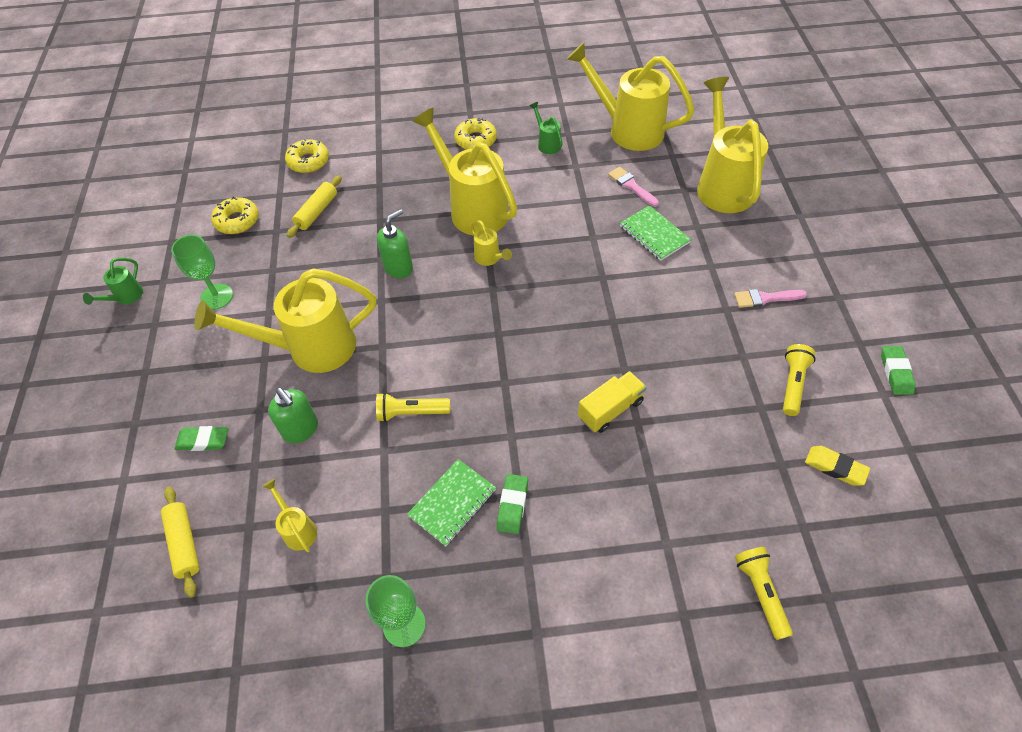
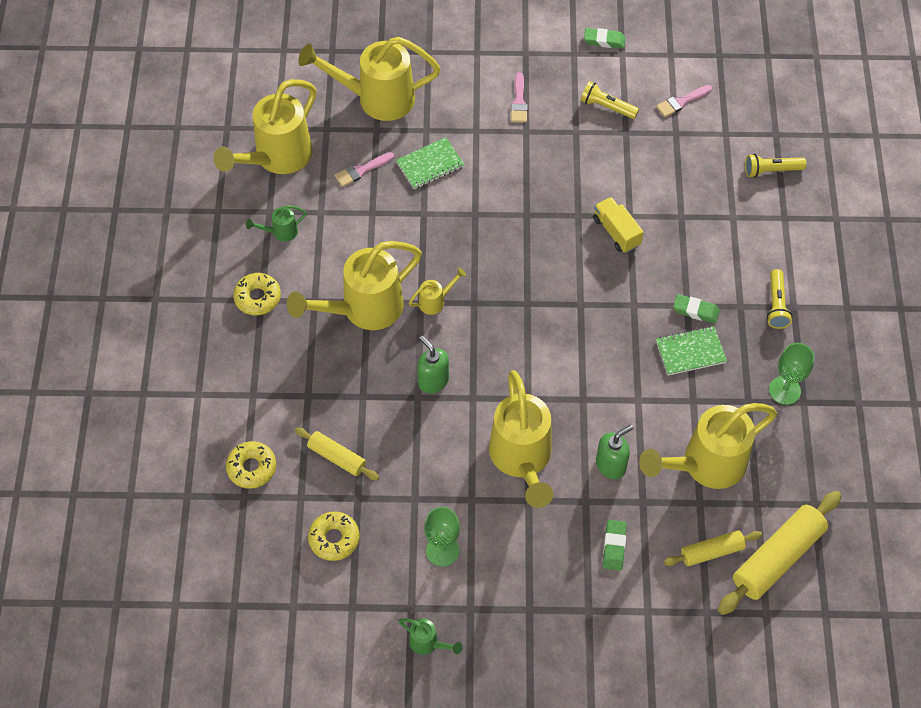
camera: 85 degrees left, 5 degrees up
(166, 623) = (777, 558): none -> yellow rolling pin
(297, 529) = (704, 465): yellow watering can -> yellow watering can, size x2.33
(411, 413) = (603, 377): yellow flashlight -> yellow flashlight (776, 305)
(452, 503) = (690, 352): green notebook -> green notebook turned 60 degrees counterclockwise
(835, 467) = (681, 102): yellow eraser -> pink brush

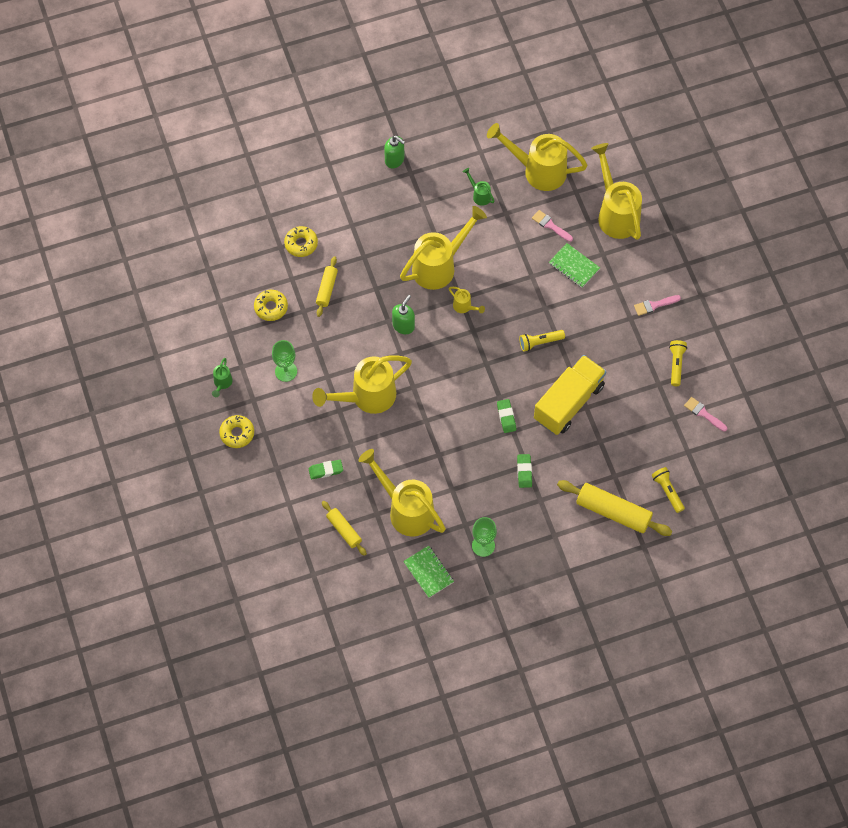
camera: 70 degrees right, 5 degrees up
(257, 297) = (423, 201): yellow donut -> yellow donut (237, 433)
(363, 310) = (440, 265): yellow watering can -> yellow watering can turned 105 degrees clockwise
(604, 40) = (737, 345): green eraser -> green eraser (506, 417)
(611, 465) = (383, 452): green soap dispenser -> green soap dispenser (394, 160)
(616, 232) = (568, 402): yellow truck -> yellow truck, size x1.89
(690, 352) = (489, 477): green notebook -> green notebook (428, 572)
(776, 305) = (551, 523): yellow flashlight -> yellow flashlight (540, 342)
(777, 558) = (354, 571): yellow rolling pin -> yellow rolling pin (613, 512)

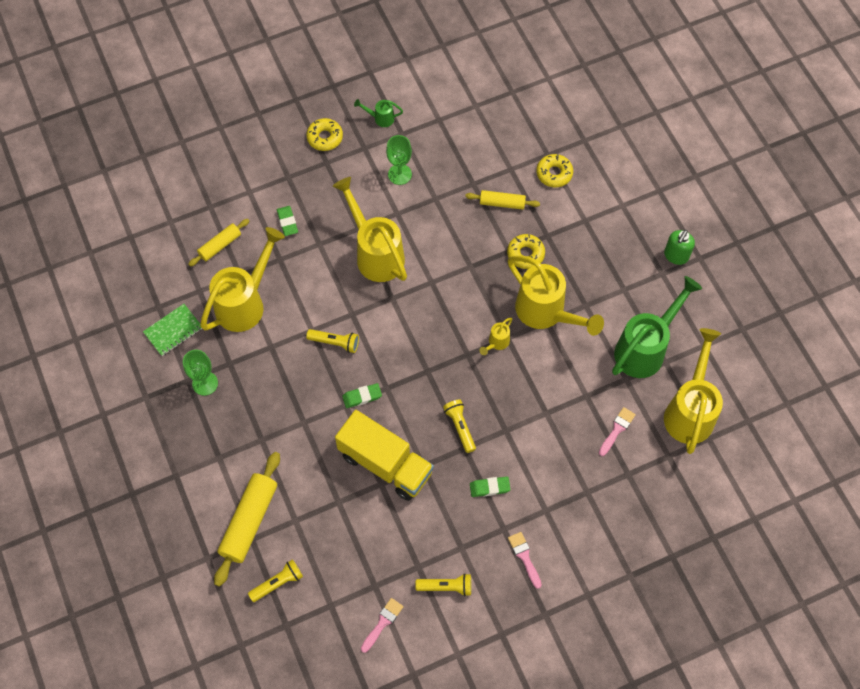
camera: 85 degrees right, 0 degrees up
(271, 307) = (473, 153): yellow donut -> yellow donut (525, 254)
(403, 326) = (466, 282): green soap dispenser -> none
(453, 436) = (335, 342): none -> yellow flashlight
(479, 195) = (645, 348): green watering can -> green watering can, size x2.33
(524, 472) = (295, 420): green eraser -> green eraser (489, 487)
(574, 266) = (565, 459): green notebook -> none
(615, 213) = (646, 504): yellow watering can -> none

